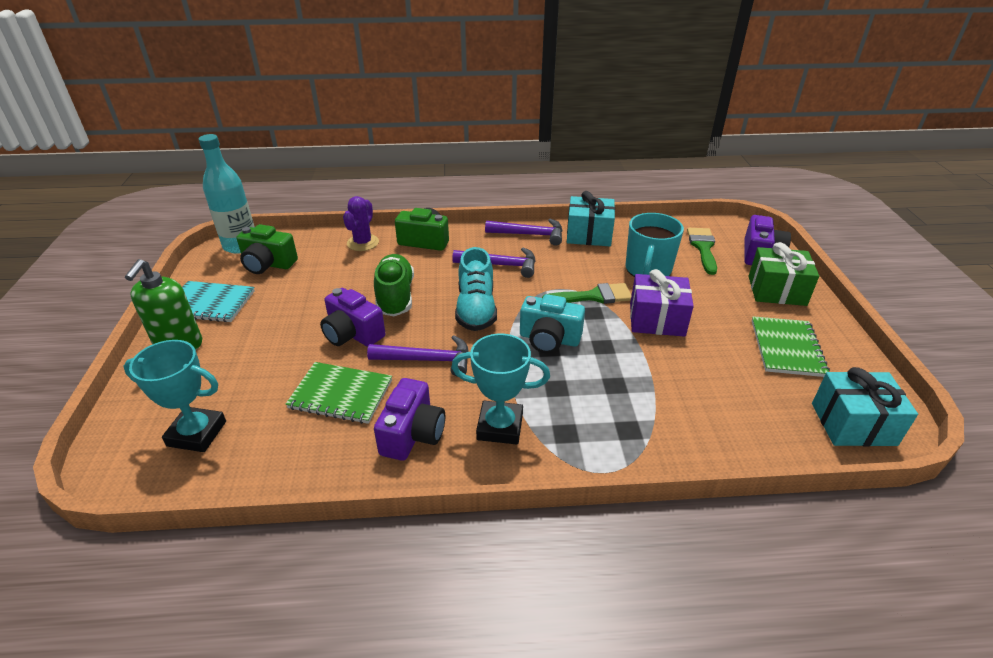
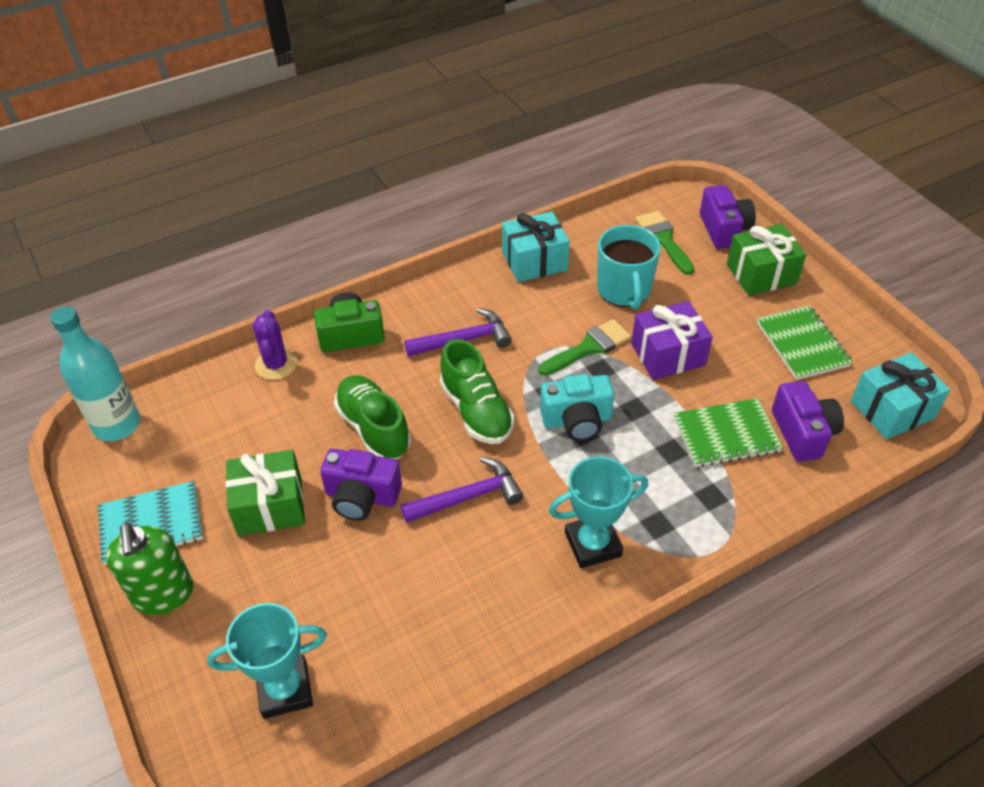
camera: 25 degrees left, 10 degrees up
(268, 264) = (178, 440): green camera -> none
(289, 318) = (270, 506): none -> green gift
(341, 394) = (406, 576): green notebook -> green notebook (726, 435)
(412, 434) = (514, 589): purple camera -> purple camera (803, 433)
(476, 309) = (476, 411): turquoise shoe -> green shoe
(530, 234) = (468, 283): purple hammer -> none

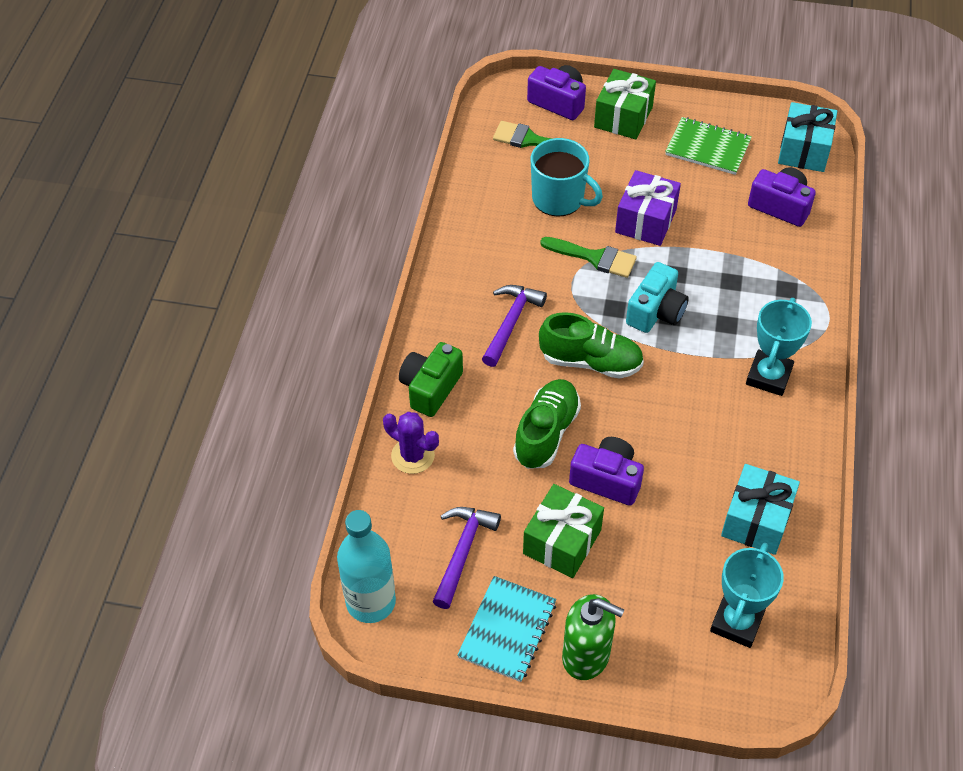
camera: 50 degrees left, 5 degrees up
(362, 497) = (607, 479): purple camera -> purple camera turned 120 degrees counterclockwise
(373, 428) = (546, 433): green shoe -> green shoe turned 105 degrees clockwise
(468, 497) = (666, 417): purple hammer -> purple hammer (462, 551)
(534, 261) = (471, 226): turquoise gift -> turquoise gift (756, 520)
(589, 347) = (594, 257): green brush -> green brush turned 105 degrees clockwise
(726, 435) = (745, 244): green notebook -> none

